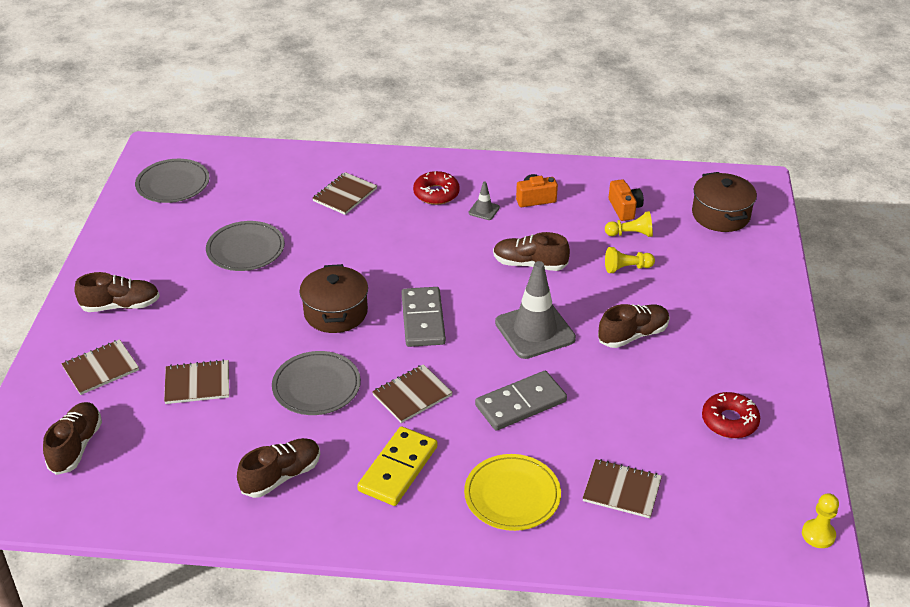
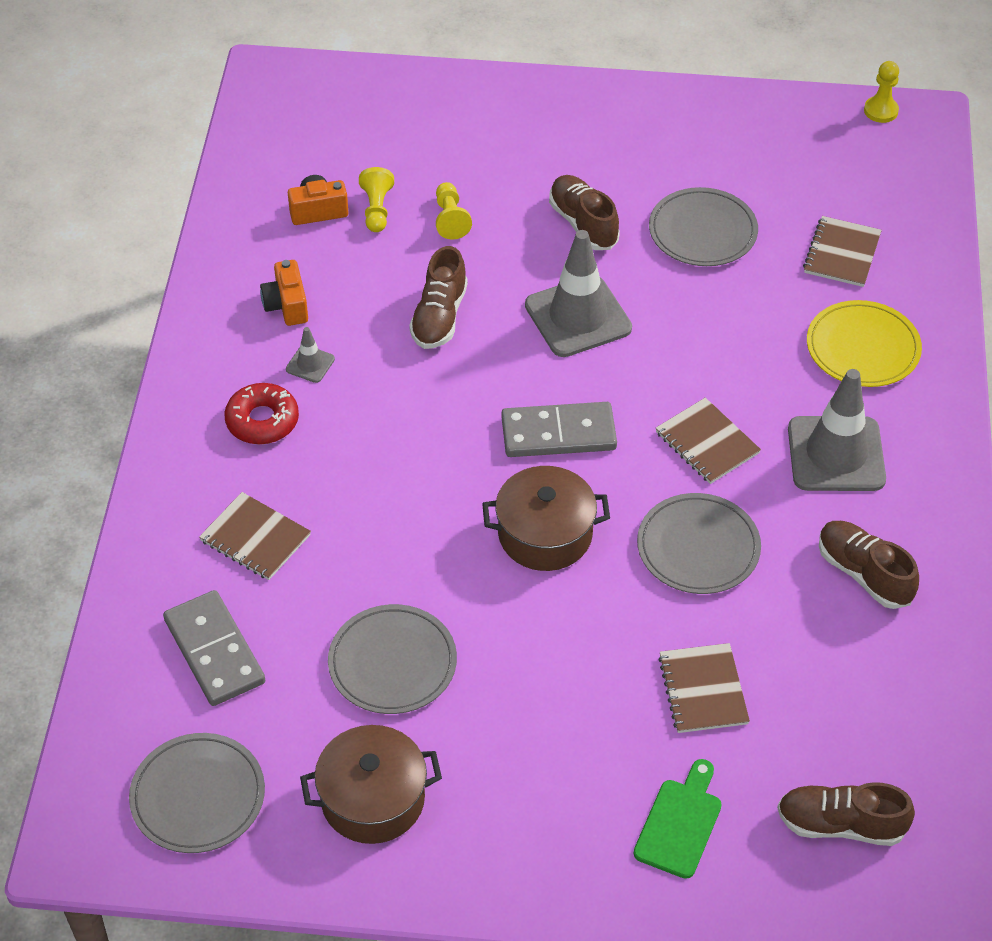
camera: 90 degrees left, 10 degrees up
(101, 368) = (680, 823): brown notebook -> green cutting board
(121, 305) = (533, 821): brown shoe -> none
(398, 469) = (836, 454): yellow domino -> grey traffic cone
(520, 403) = (713, 335): grey domino -> grey domino (214, 651)
(635, 402) = (702, 231): none -> grey plate
(720, 215) = (340, 118): brown pot -> brown pot (373, 799)
(729, 421) = (726, 155): red donut -> none

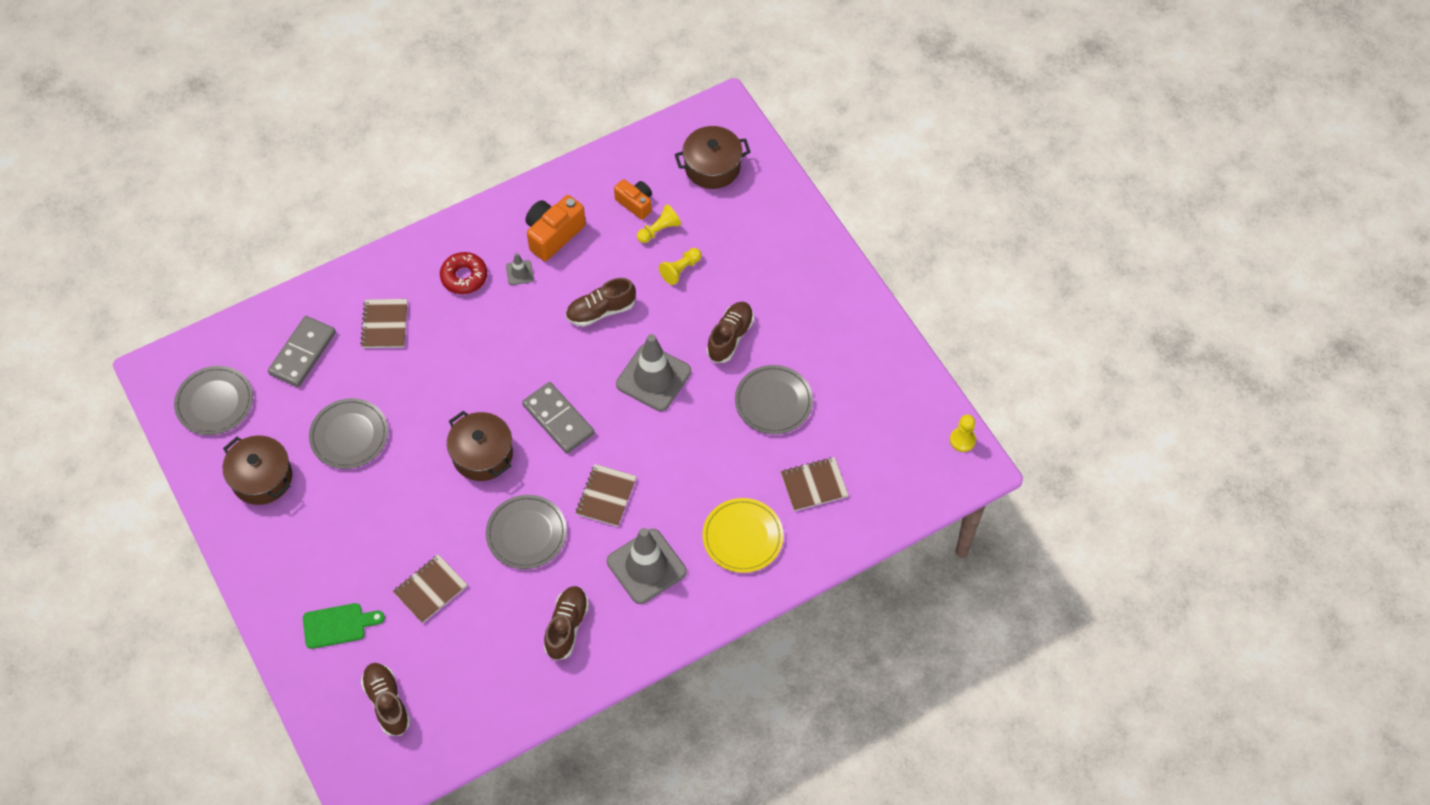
camera: 55 degrees right, 10 degrees up
(287, 305) = (553, 235): orange camera -> orange camera, size x1.56
(336, 122) = (712, 167): none -> brown pot

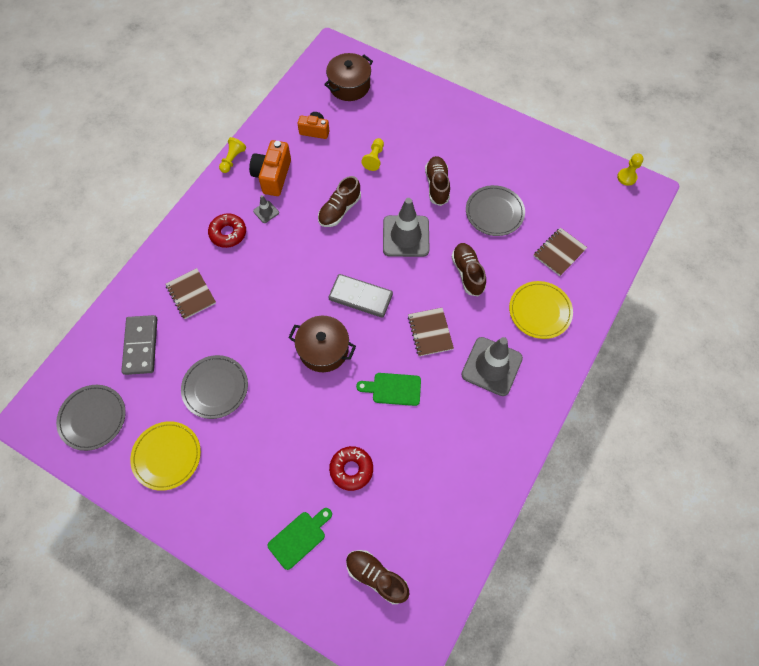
camera: 30 degrees left, 5 degrees up
(262, 478) = (167, 456): brown pot -> yellow plate
(430, 589) = (351, 469): brown notebook -> red donut
(526, 533) = (393, 389): grey plate -> green cutting board
(567, 626) = (467, 440): brown shoe -> brown shoe (467, 273)
(659, 230) = (342, 140): yellow pawn -> yellow pawn (233, 159)

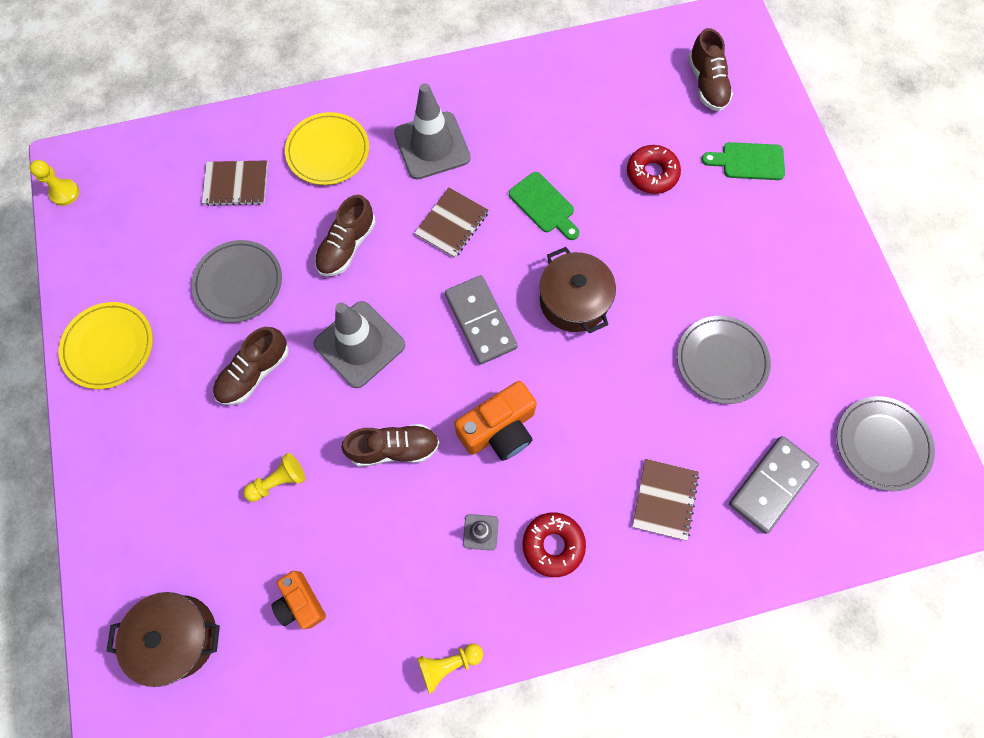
camera: 135 degrees left, 5 degrees up
(167, 456) = (824, 334): yellow plate -> yellow plate (109, 347)
(273, 176) = (423, 580): orange camera -> orange camera (499, 429)

